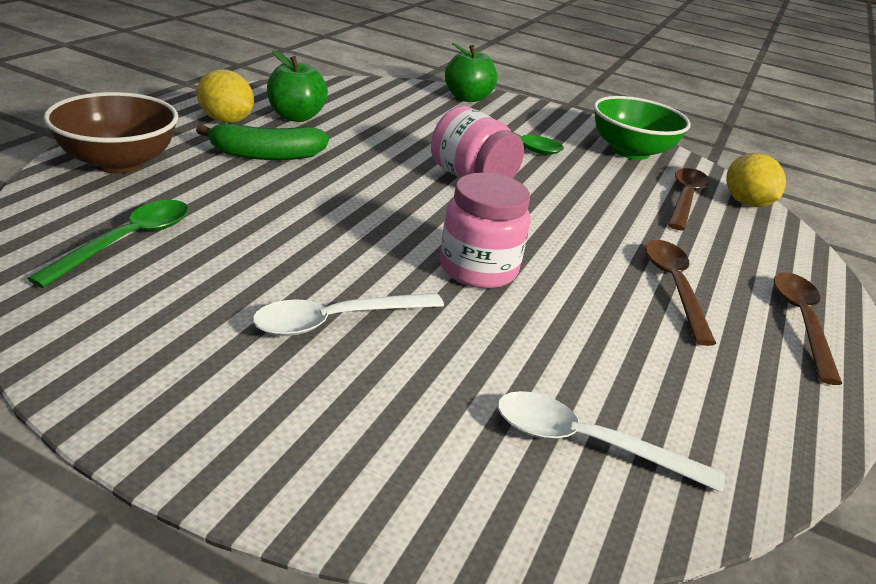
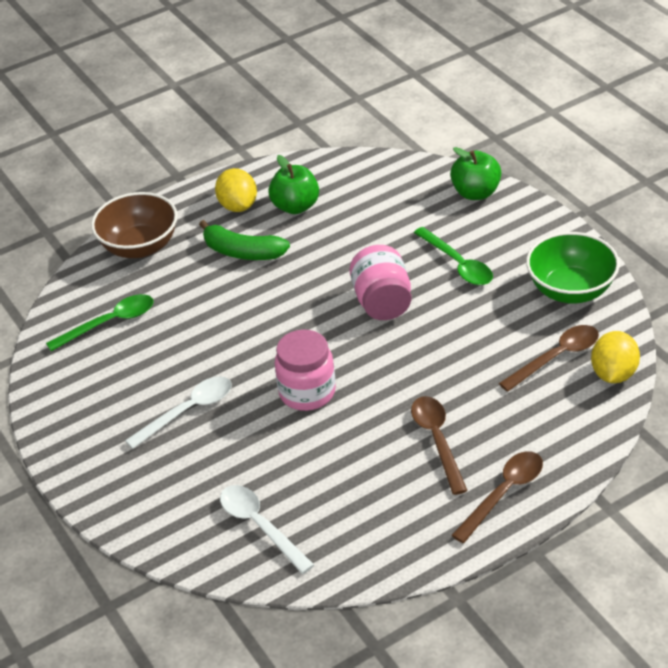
camera: 40 degrees right, 10 degrees up
(337, 320) = (188, 411): white spoon -> white spoon turned 135 degrees clockwise
(674, 287) = (437, 440): brown spoon -> brown spoon turned 45 degrees counterclockwise

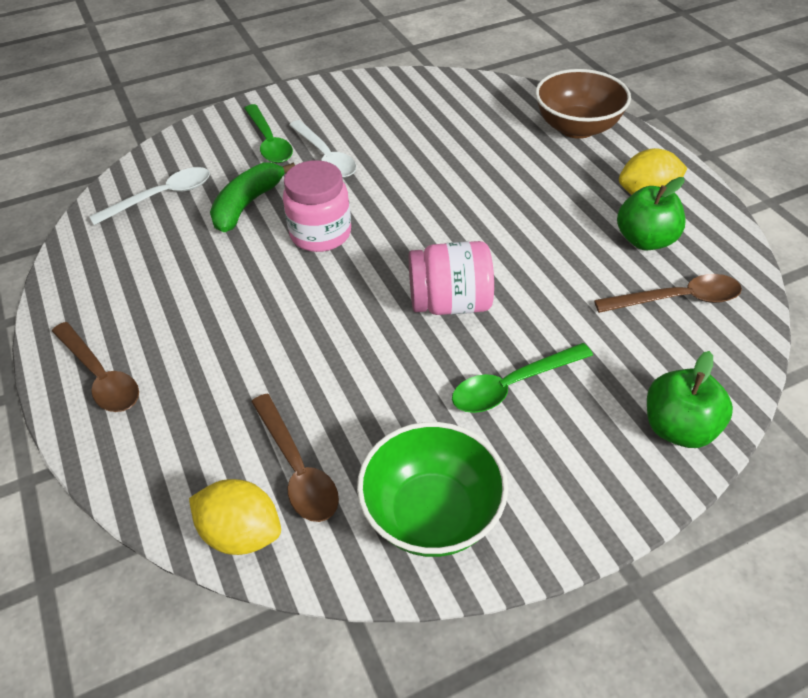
camera: 95 degrees right, 5 degrees up
(109, 323) = (462, 112): green spoon -> green spoon (269, 142)
(242, 252) = (560, 196): green banana -> green banana (247, 204)
(437, 440) = (206, 329): brown spoon -> brown spoon (677, 299)

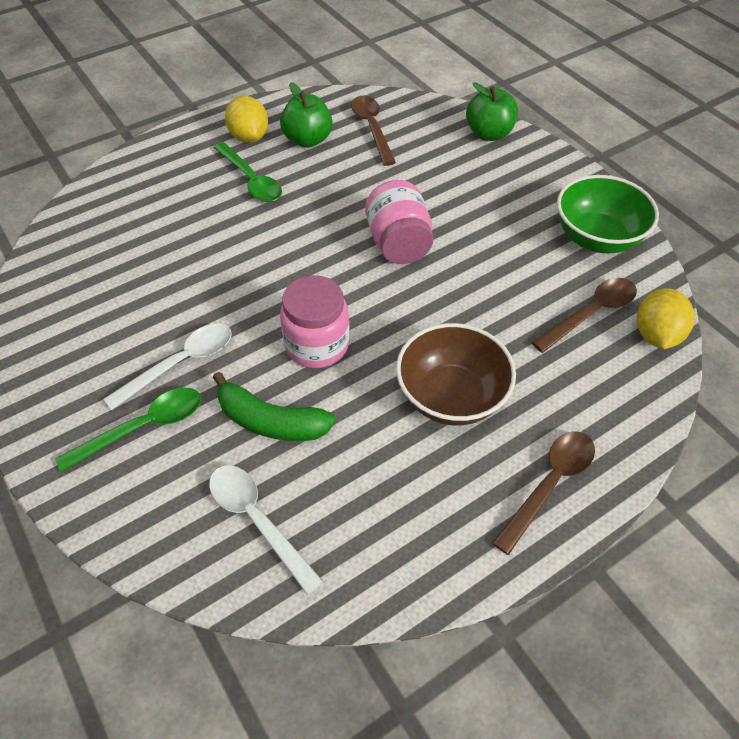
camera: 100 degrees left, 5 degrees up
(512, 385) = (476, 206): green spoon -> green spoon (251, 180)
(577, 128) = (145, 174): brown bowl -> brown bowl (451, 397)

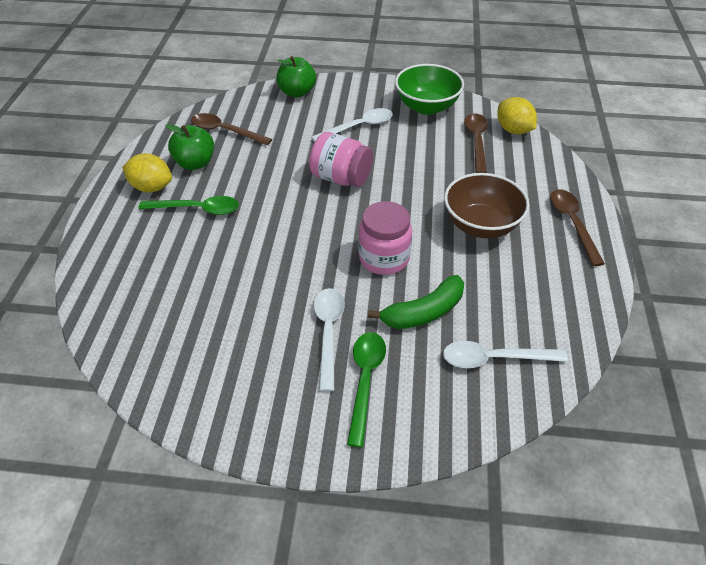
camera: 50 degrees left, 5 degrees down
(492, 208) = (358, 127): none -> white spoon

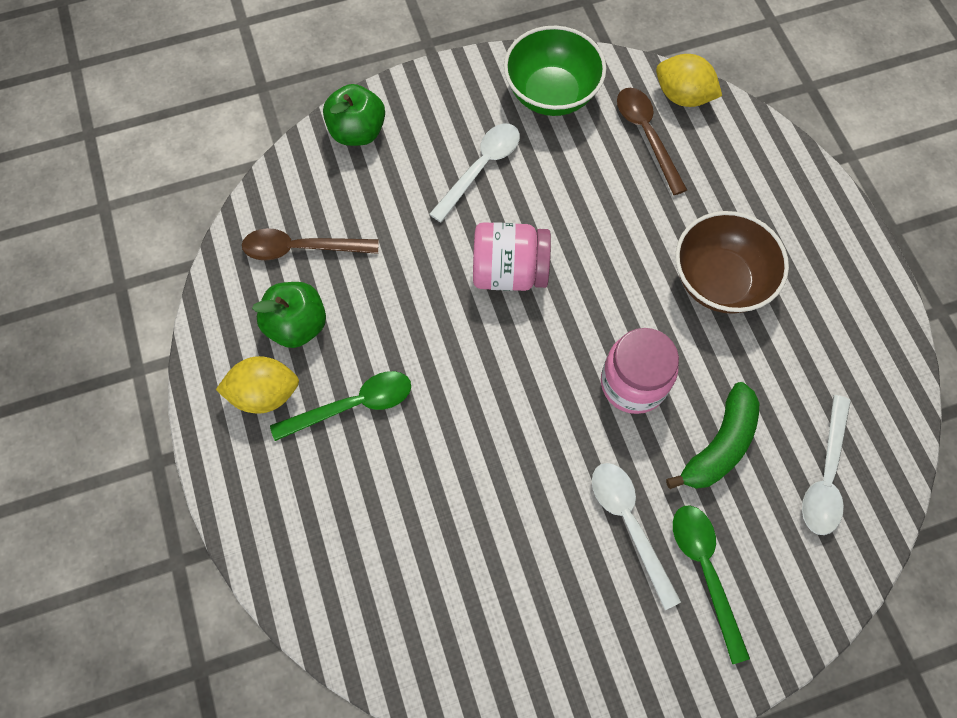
camera: 25 degrees left, 20 degrees up
(494, 359) = (825, 475): white spoon -> white spoon turned 45 degrees counterclockwise
(572, 224) = (821, 234): brown spoon -> none

